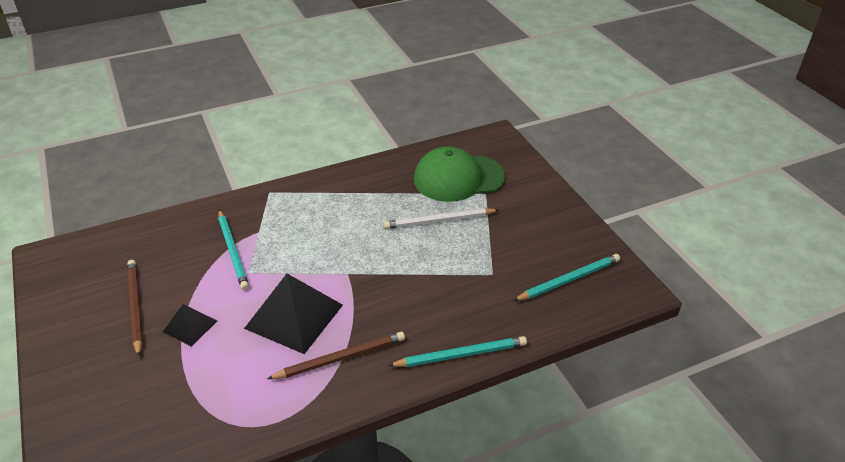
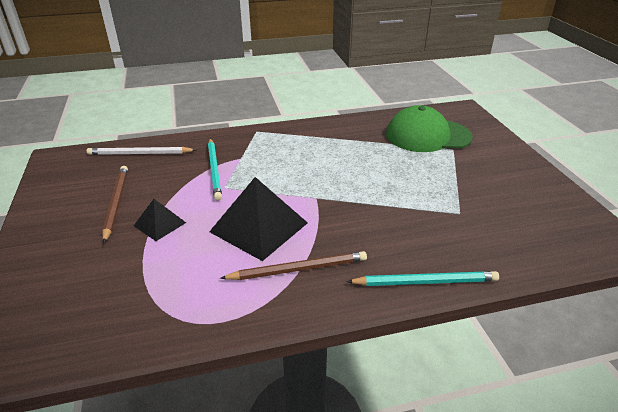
camera: 10 degrees right, 5 degrees down
(439, 221) = (408, 165): white pencil -> white pencil (140, 154)
(568, 280) = (541, 226): turquoise pencil -> none

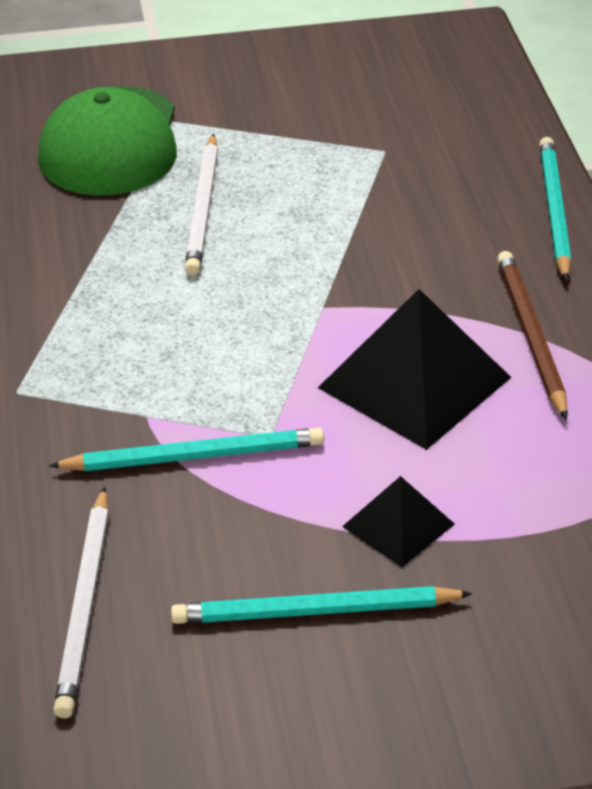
camera: 85 degrees left, 5 degrees up
(116, 203) = (316, 611): brown pencil -> turquoise pencil
(385, 161) = (203, 208): none -> white pencil

